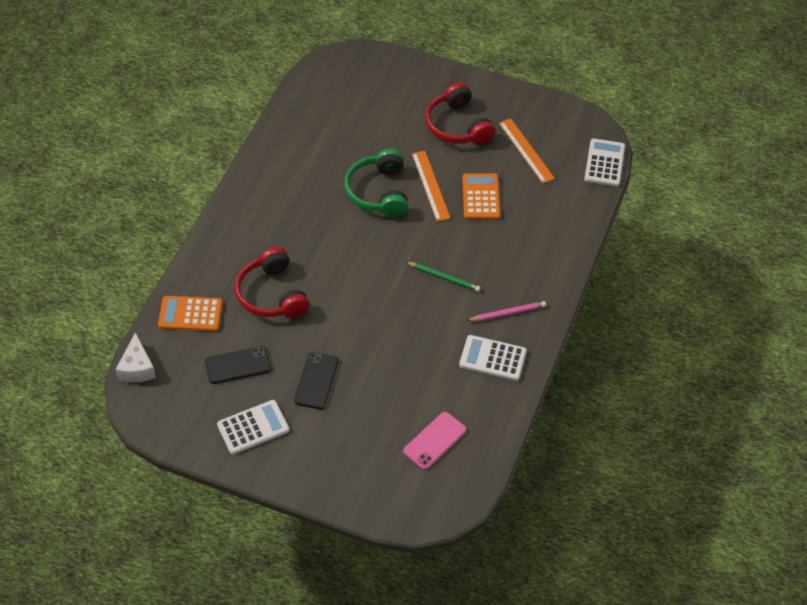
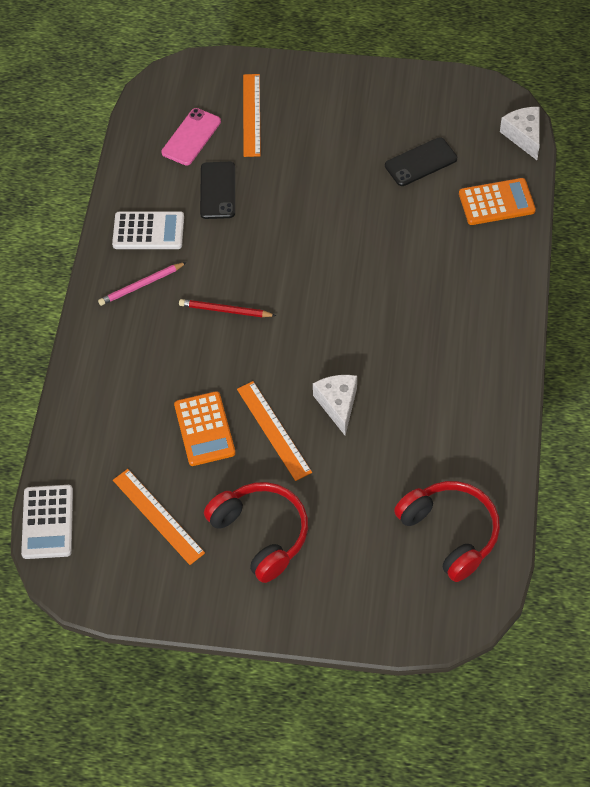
camera: 170 degrees right, 5 degrees up
(253, 427) = (378, 108): white calculator -> none
(272, 294) = (417, 244): red headphones -> red headphones (450, 533)
(316, 381) = (331, 166): black phone -> black phone (218, 190)
(372, 450) = (251, 115): none -> orange ruler
(378, 192) = (338, 404): green headphones -> white cheese
(443, 277) = (225, 310): green pencil -> red pencil

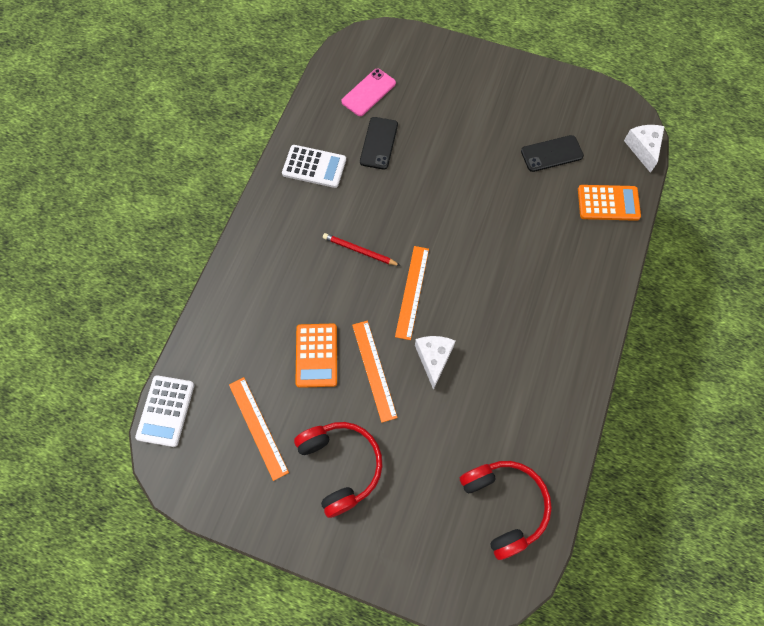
camera: 10 degrees right, 10 degrees up
(141, 285) = (297, 213): pink pencil -> none
(251, 115) = (421, 83): orange ruler -> orange ruler (412, 292)

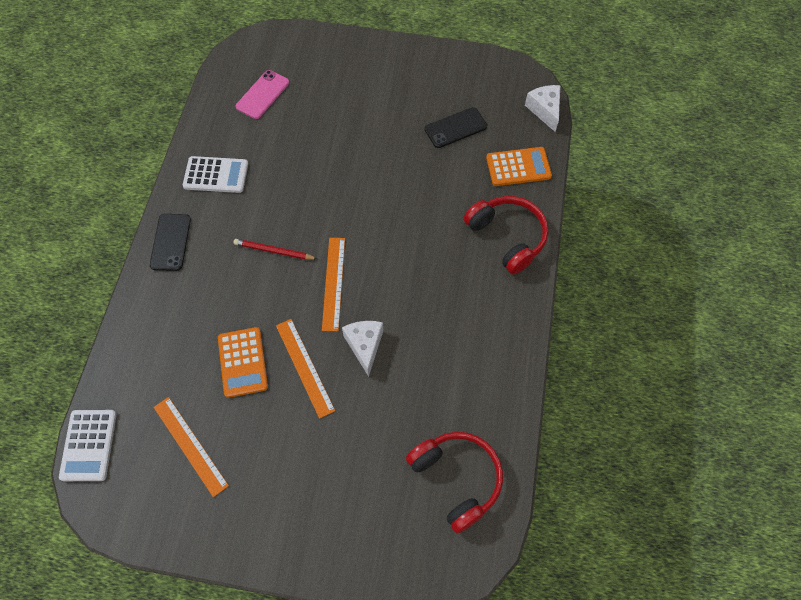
camera: 10 degrees left, 5 degrees down
(341, 466) = (283, 469): red headphones -> red headphones (507, 237)
(379, 143) = (280, 142): black phone -> black phone (170, 242)

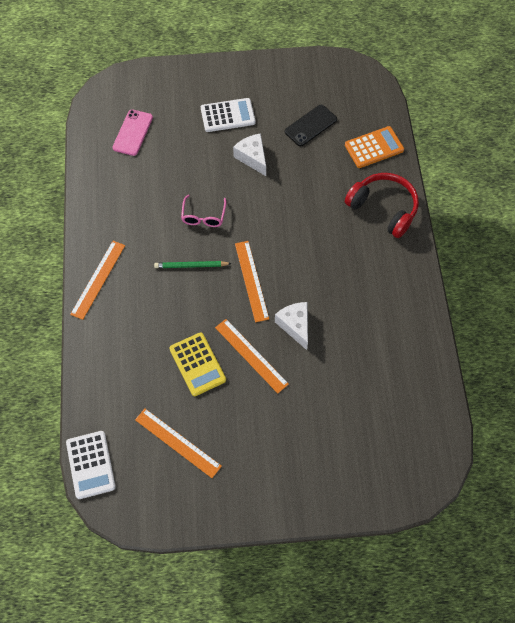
camera: 15 degrees left, 0 degrees up
(170, 242) = (98, 279): black phone -> orange ruler
(216, 175) = (117, 212): white calculator -> white calculator (228, 115)
(242, 362) = (197, 364): orange calculator -> yellow calculator
(274, 251) = (191, 266): red pencil -> green pencil
(306, 200) = (203, 216): none -> pink glasses
(457, 479) = (405, 412): red headphones -> none
(545, 110) = (381, 94): white cheese -> white cheese (252, 158)

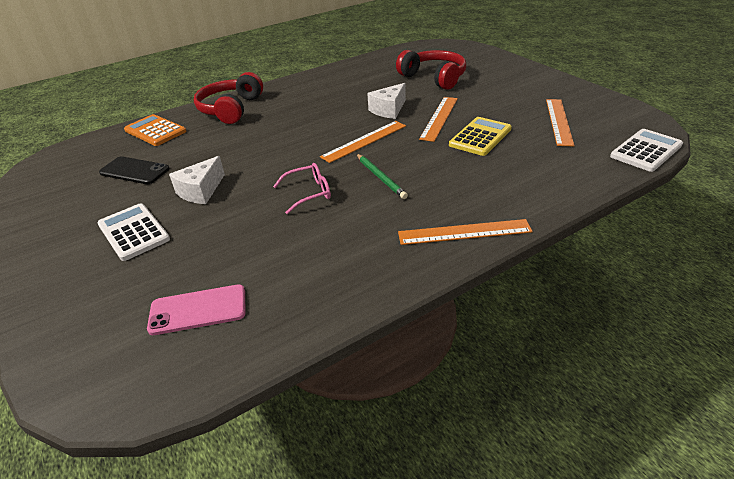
camera: 115 degrees left, 25 degrees down
(341, 404) = (434, 77): none -> red headphones

